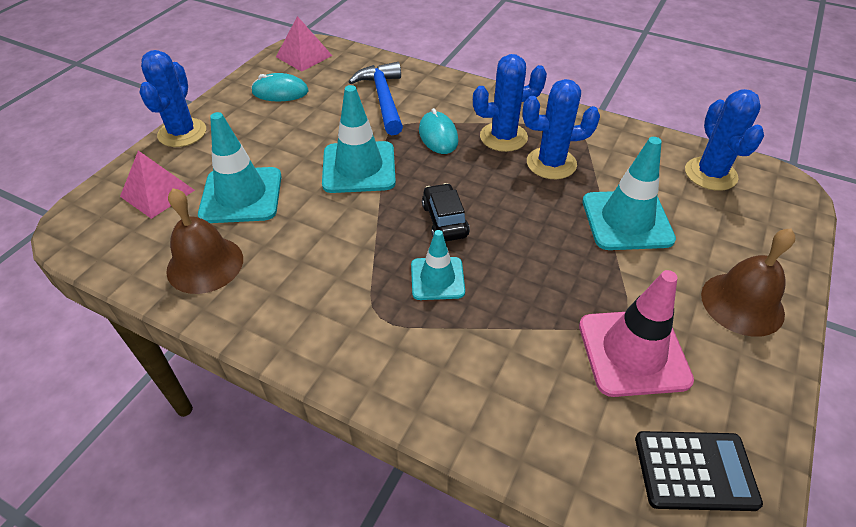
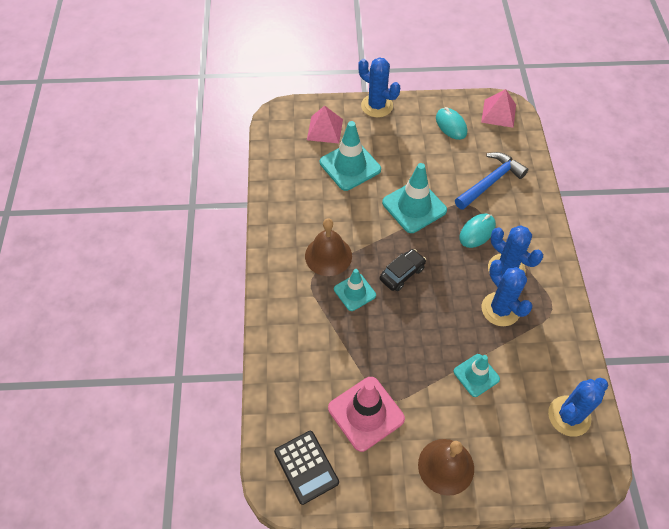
camera: 60 degrees right, 10 degrees up
(182, 133) = (377, 106): blue cactus -> blue cactus turned 60 degrees clockwise
(205, 264) = (293, 183): brown bell -> brown bell (328, 255)
(627, 220) = (476, 375): turquoise traffic cone -> turquoise traffic cone, size x0.61

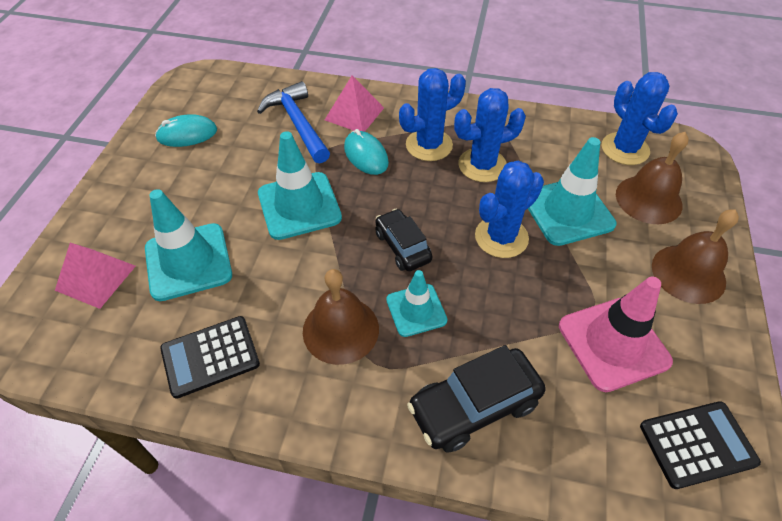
camera: 75 degrees left, 5 degrees down
(292, 199) = (210, 356): none -> black calculator
(298, 336) = (474, 406): none -> black car
(377, 106) = (97, 201): blue cactus -> blue cactus (501, 237)
(476, 375) = (567, 211): turquoise traffic cone -> turquoise traffic cone, size x1.63
(498, 113) = (197, 88): pink pyramid -> pink pyramid (354, 113)
(515, 436) = (648, 199): none -> brown bell

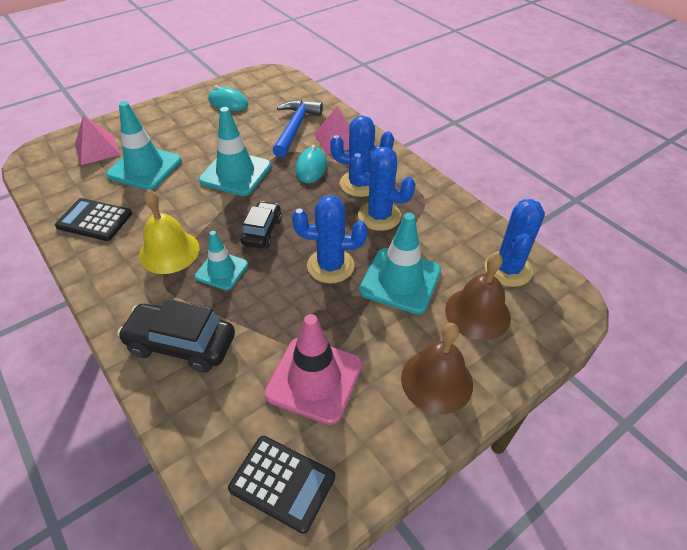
camera: 40 degrees right, 5 degrees down
(340, 329) = (169, 251): brown bell -> yellow bell

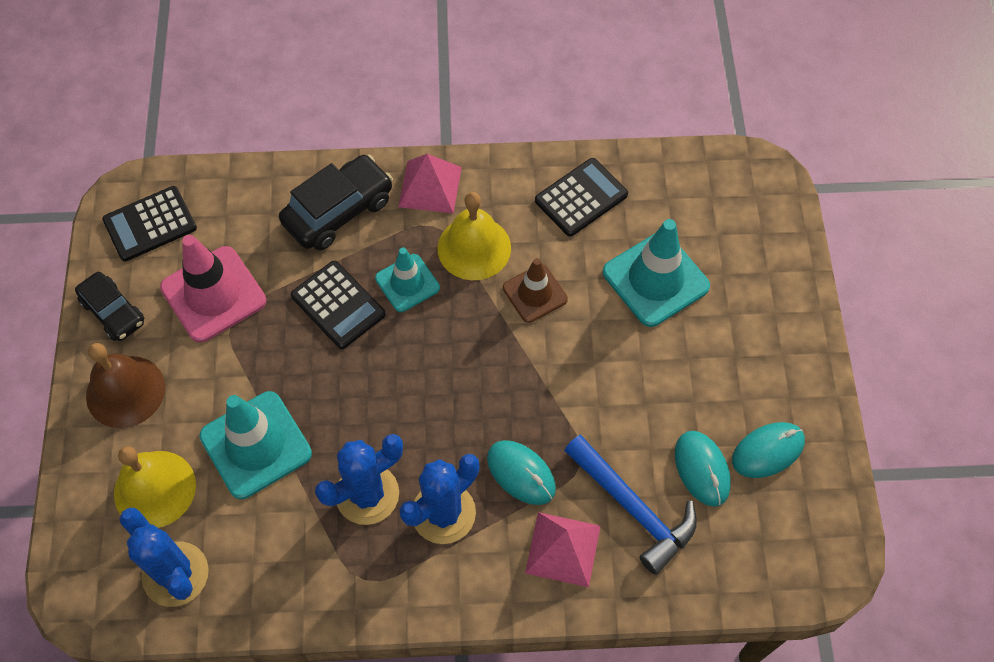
camera: 125 degrees right, 15 degrees up
(97, 149) = (735, 241): pink pyramid -> pink pyramid (430, 187)
(188, 209) = (535, 293): none -> brown traffic cone
(235, 173) = (572, 375): turquoise traffic cone -> none
(255, 116) = (702, 469): none -> turquoise mouse
(262, 231) = (439, 350): black car -> black car (113, 312)
(266, 297) = (338, 305): none -> black calculator
(330, 266) = (331, 389): blue cactus -> none
(477, 313) = (155, 489): brown bell -> yellow bell

